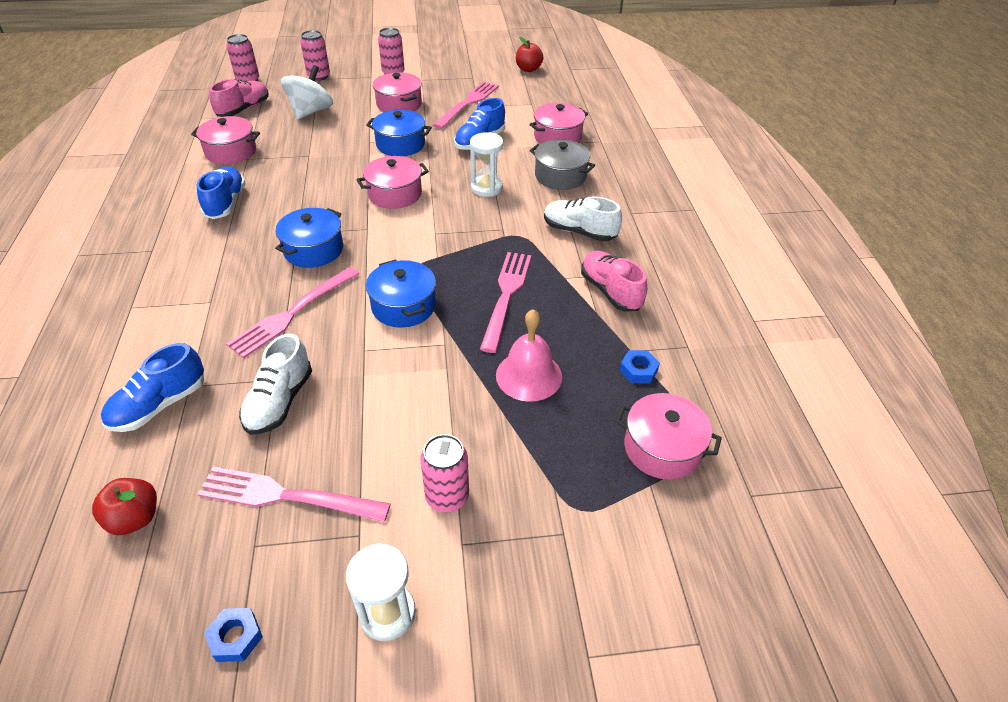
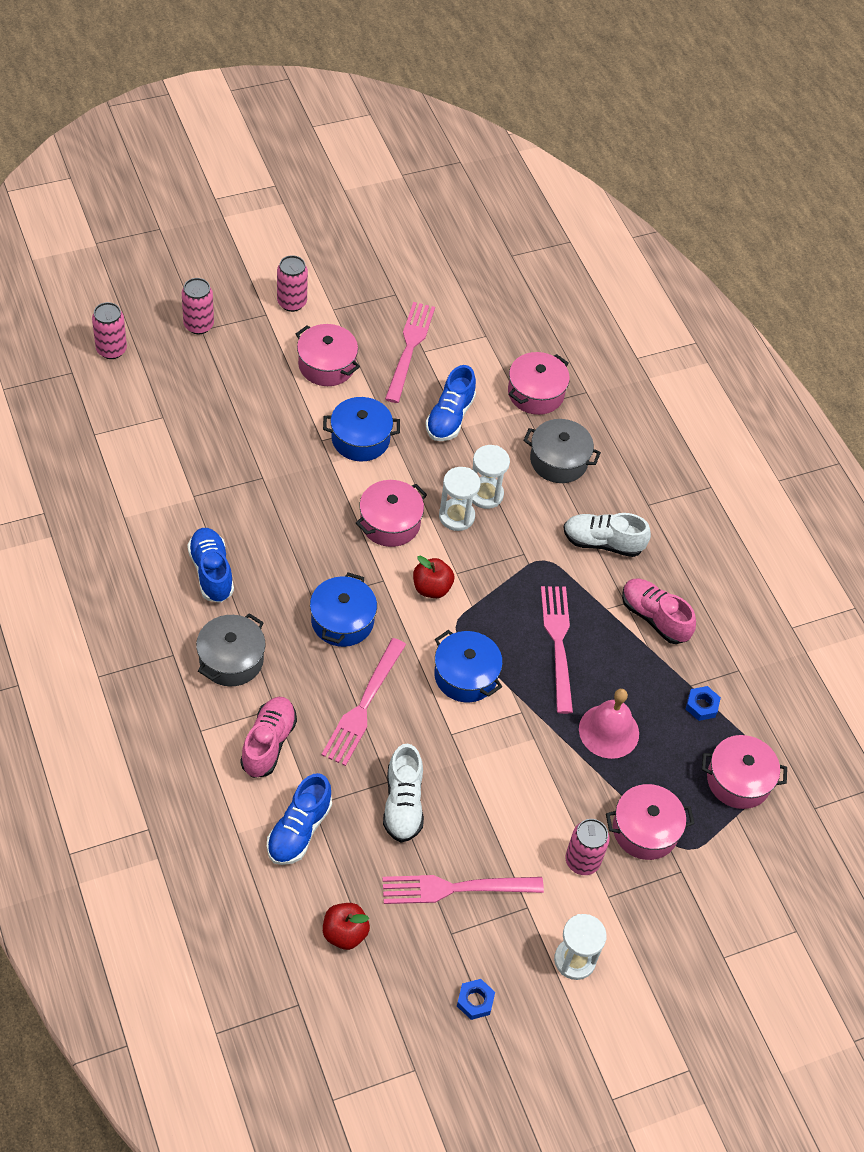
camera: 20 degrees left, 10 degrees up
(198, 261) = (231, 659): none -> grey pot
(231, 152) = (168, 488): pink pot -> pink pot (645, 830)
(244, 110) = (139, 408): pink shoe -> pink shoe (268, 743)
(310, 112) = (224, 398): white spinning top -> none
(454, 198) = (456, 516): none -> white hourglass
(528, 69) = (459, 265): red apple -> red apple (431, 588)

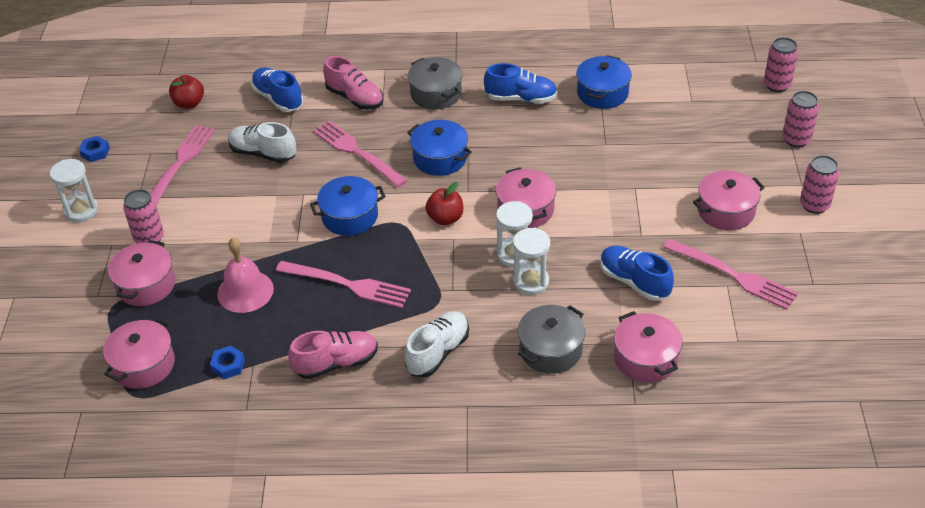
camera: 120 degrees right, 10 degrees down
(360, 439) = (628, 213): blue pot -> blue pot (602, 93)

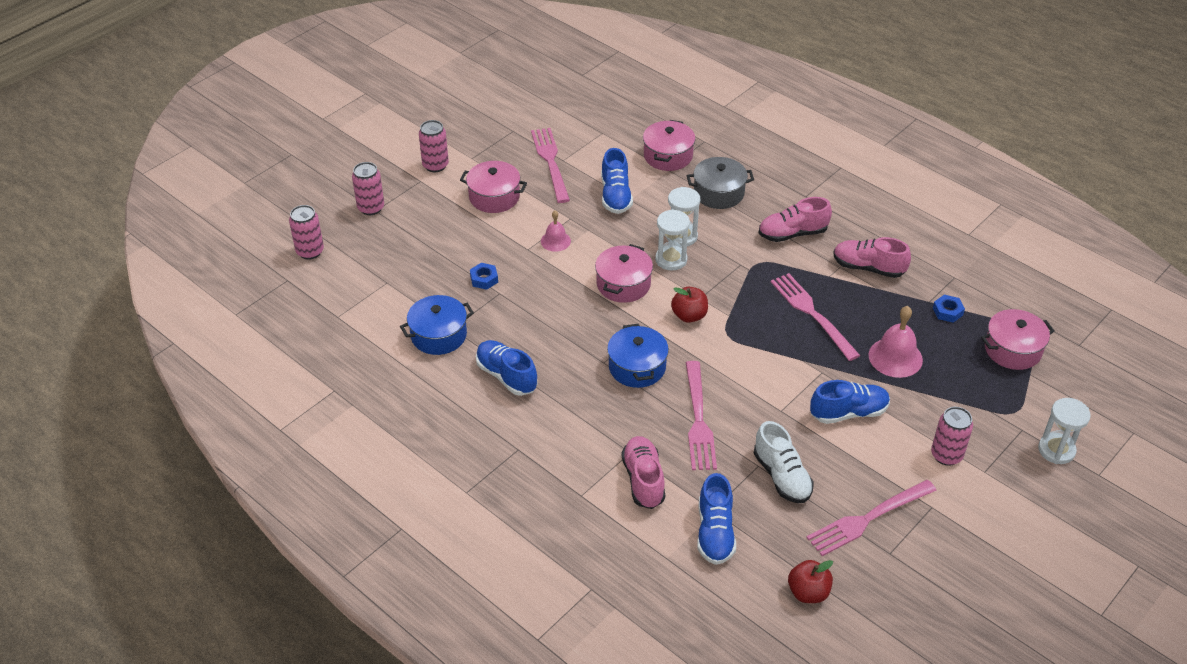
camera: 140 degrees left, 0 degrees up
(81, 211) = (995, 528): white hourglass -> white hourglass (1056, 450)
(95, 152) = (945, 594): blue nut -> blue nut (484, 279)
(146, 285) = (974, 413): pink pot -> none
(249, 223) = (848, 413): none -> blue shoe
(350, 216) = (761, 365): blue pot -> none
(436, 94) = (568, 432): grey pot -> none
(438, 352) = (792, 234): white shoe -> pink shoe
(624, 208) = (555, 241): none -> pink bell

